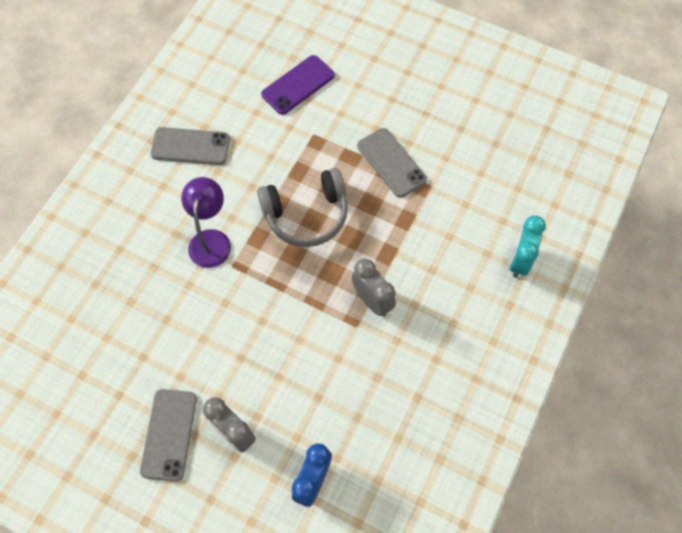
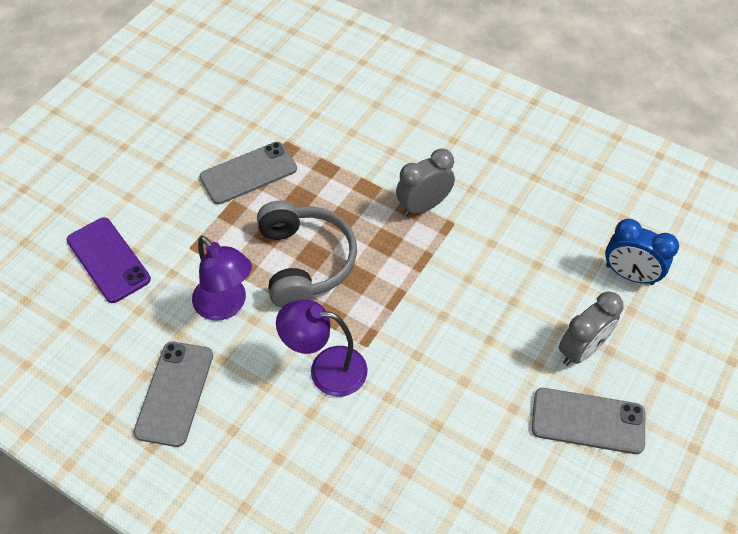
camera: 85 degrees left, 10 degrees down
(262, 166) = (226, 306): none -> purple lamp
(519, 260) = (387, 80): turquoise clock -> none

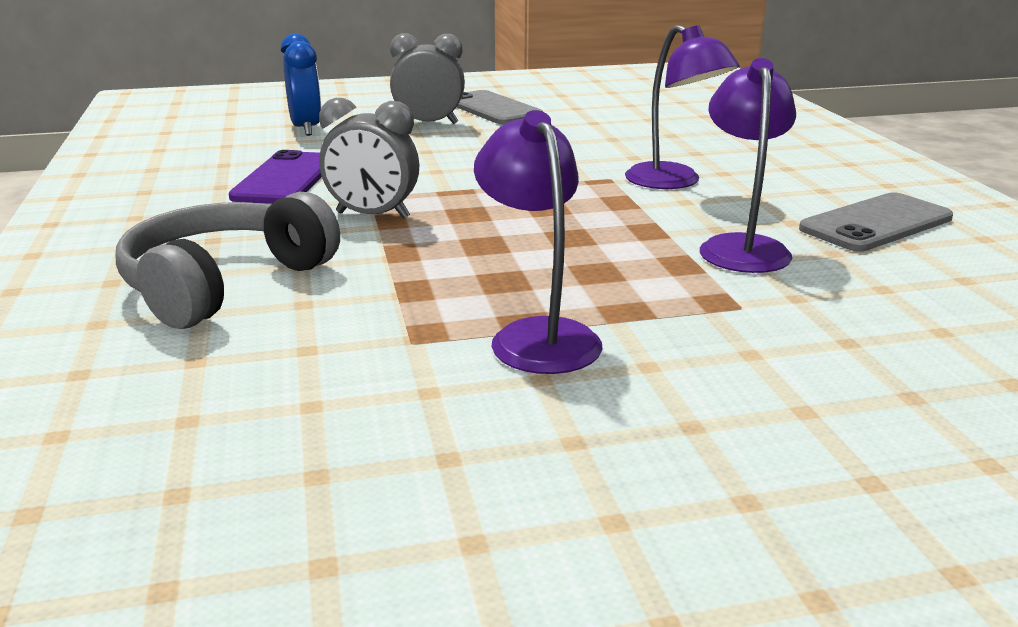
camera: 135 degrees left, 30 degrees down
(108, 260) = (906, 350): purple phone -> purple phone (285, 179)
(248, 173) = (537, 336): grey phone -> purple lamp
(304, 262) = (589, 237): grey headphones -> grey headphones (225, 284)

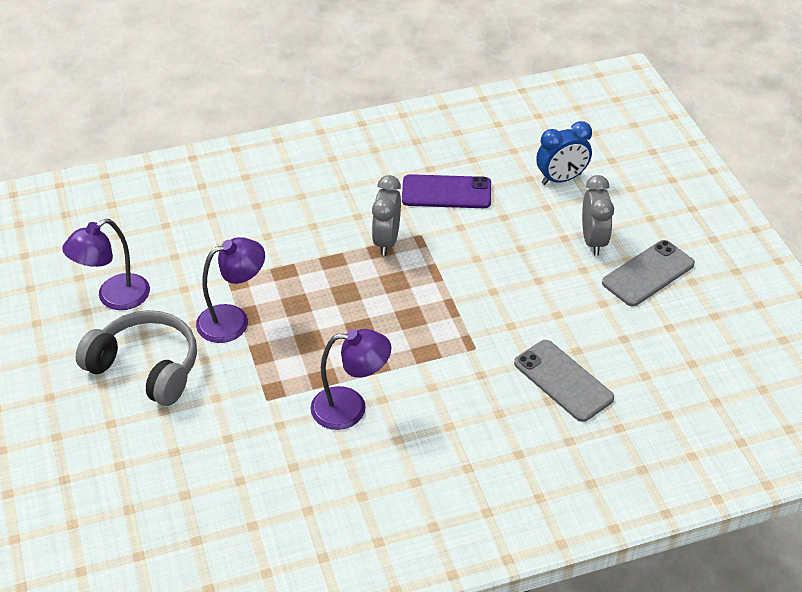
camera: 85 degrees right, 20 degrees up
(225, 284) = (287, 205): grey headphones -> grey headphones (146, 367)
(674, 182) = (471, 382): purple lamp -> purple lamp (114, 298)
(876, 223) = (399, 485): grey phone -> grey phone (563, 381)

